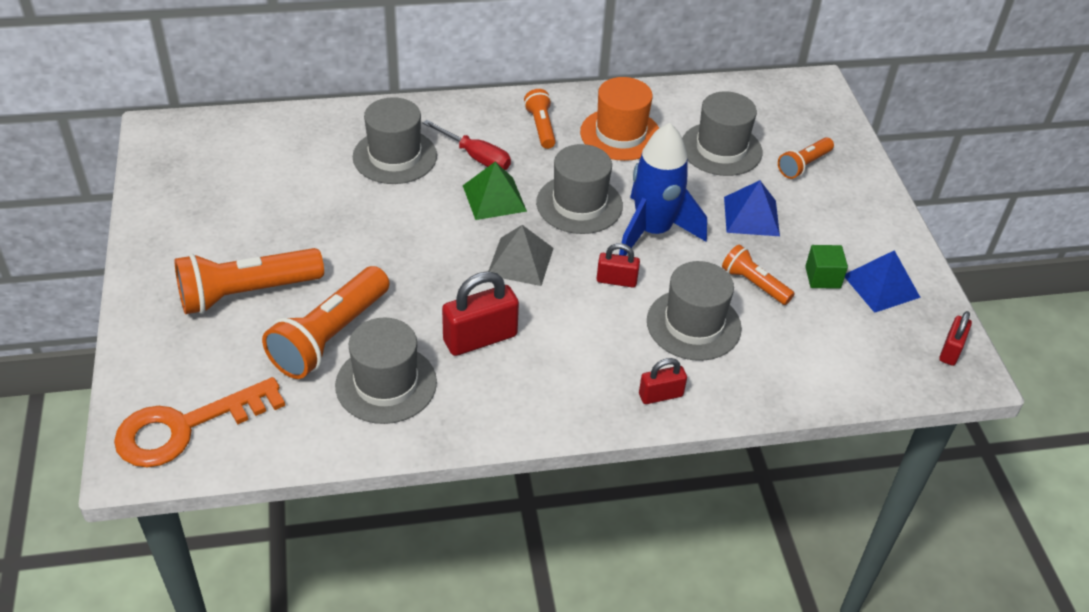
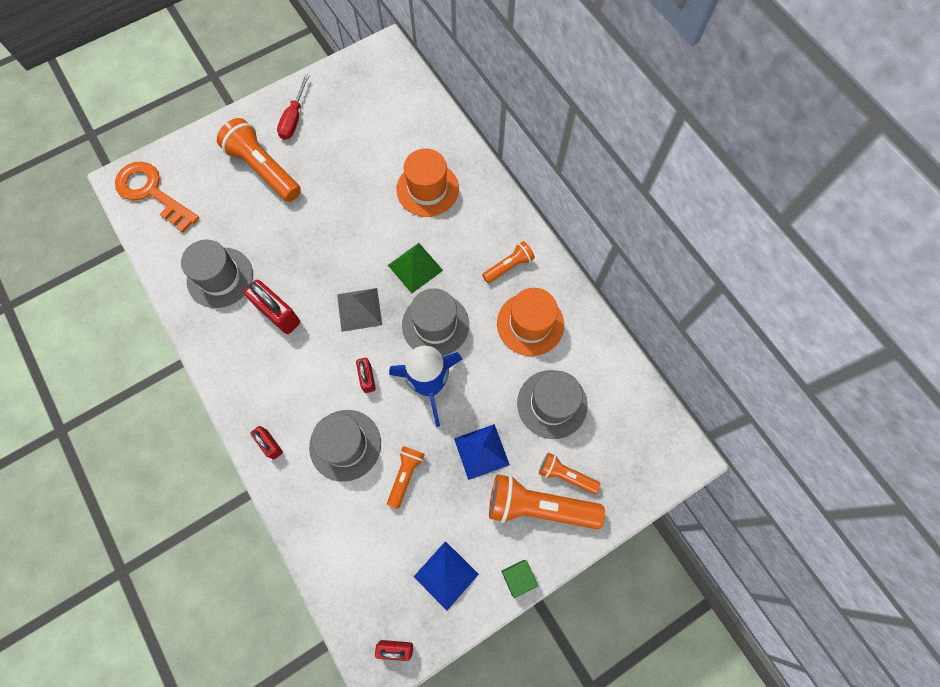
camera: 70 degrees right, 25 degrees up
(330, 337) = (246, 230): orange flashlight -> orange flashlight (538, 507)
(395, 156) = (427, 189): grey hat -> orange hat
(476, 157) = (453, 238): red screwdriver -> red screwdriver (294, 118)
(822, 277) = (435, 526): green cube -> green cube (518, 577)

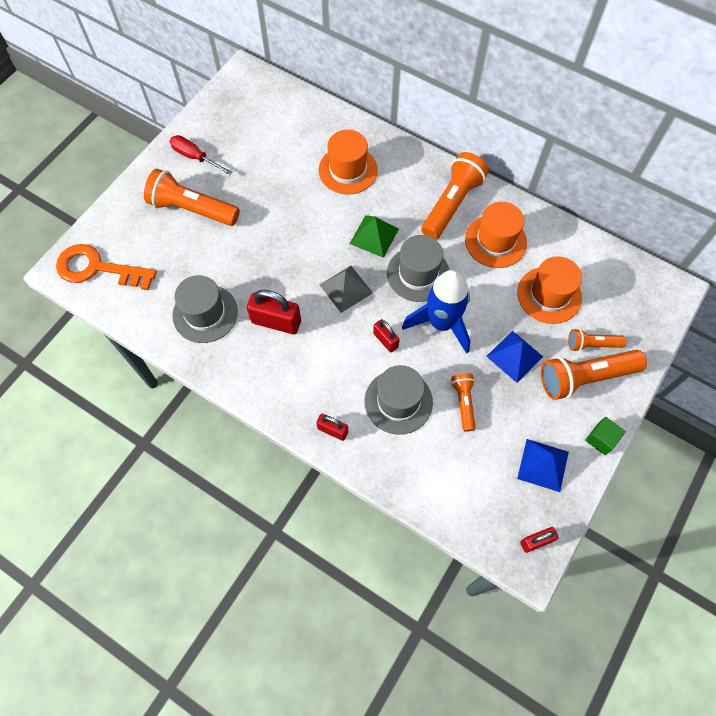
camera: 25 degrees left, 5 degrees down
(294, 118) = (195, 157): red screwdriver -> red screwdriver turned 135 degrees clockwise
(509, 266) = (451, 204): orange flashlight -> orange flashlight, size x1.82
(552, 404) = (549, 295): grey hat -> orange hat

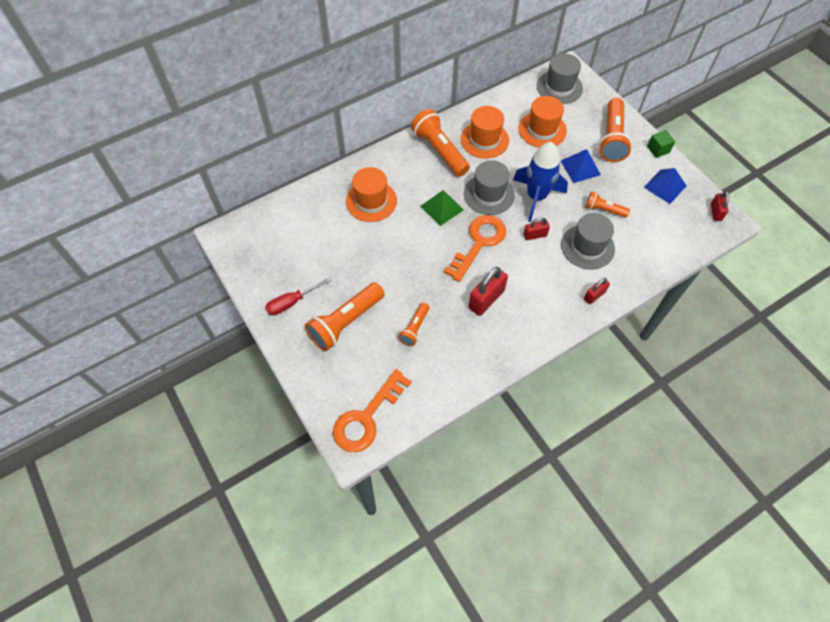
camera: 65 degrees left, 5 degrees down
(205, 313) = (454, 347): grey hat -> grey hat (559, 87)
(346, 288) = (479, 243): grey pyramid -> orange key
(592, 344) = (589, 124): orange flashlight -> orange flashlight (414, 328)

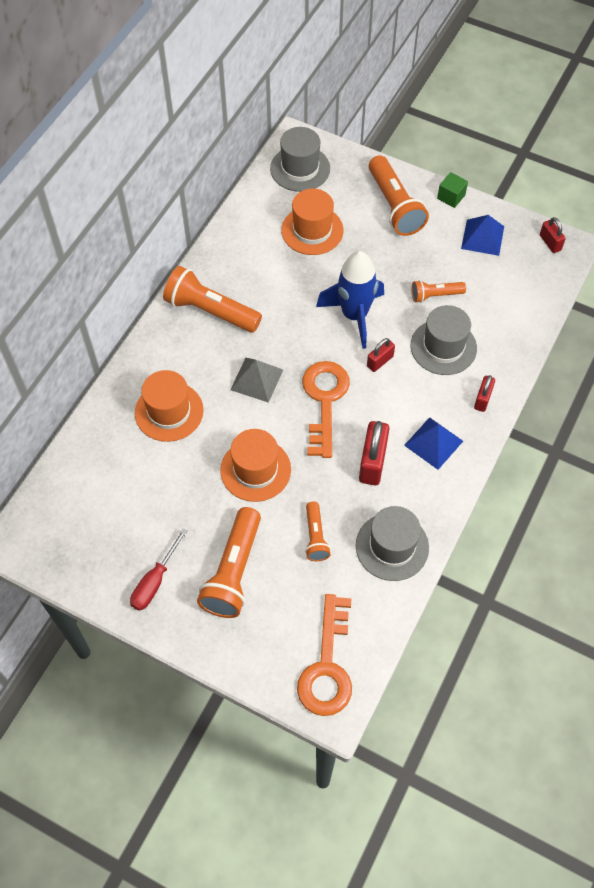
camera: 30 degrees left, 0 degrees up
(441, 208) = (256, 379): green pyramid -> grey pyramid
(484, 140) = (254, 273): orange hat -> orange hat (255, 470)
(489, 194) = (300, 337): grey hat -> grey hat (392, 546)
(580, 167) = (381, 257): blue pyramid -> blue pyramid (433, 443)

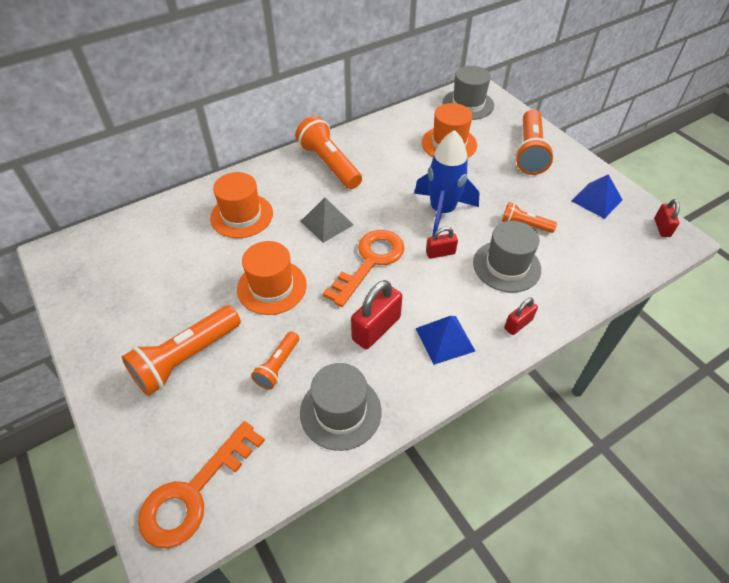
camera: 30 degrees right, 10 degrees down
(155, 581) = (120, 332): red screwdriver -> none
(451, 197) = (584, 163): green cube -> none

